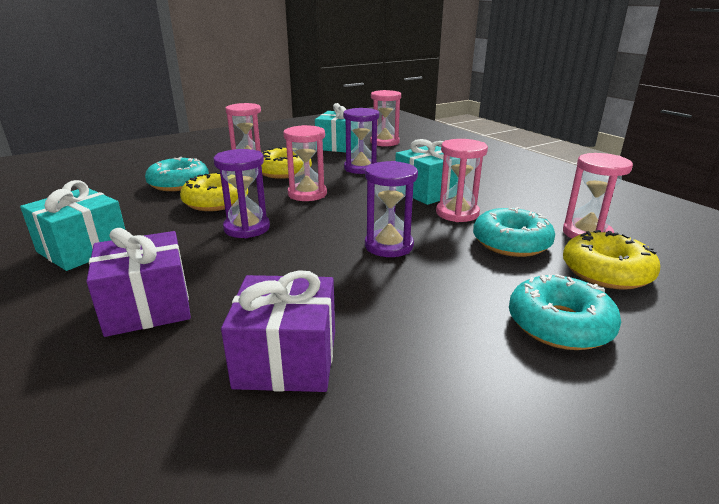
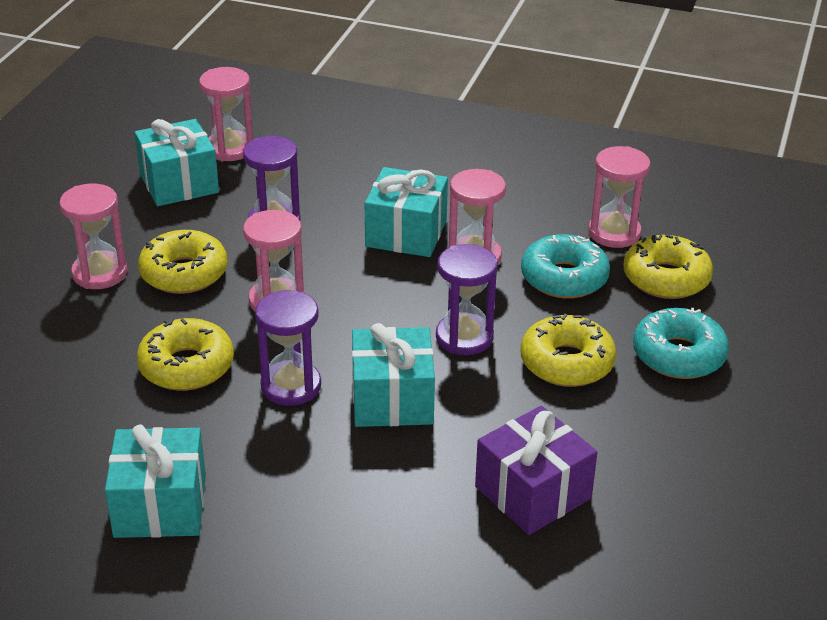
camera: 40 degrees left, 10 degrees up
(148, 306) = (352, 518): purple gift -> none
(179, 183) = (78, 360): turquoise donut -> none
(289, 257) = (392, 399): none -> turquoise gift
(445, 288) = (566, 362): none -> yellow donut

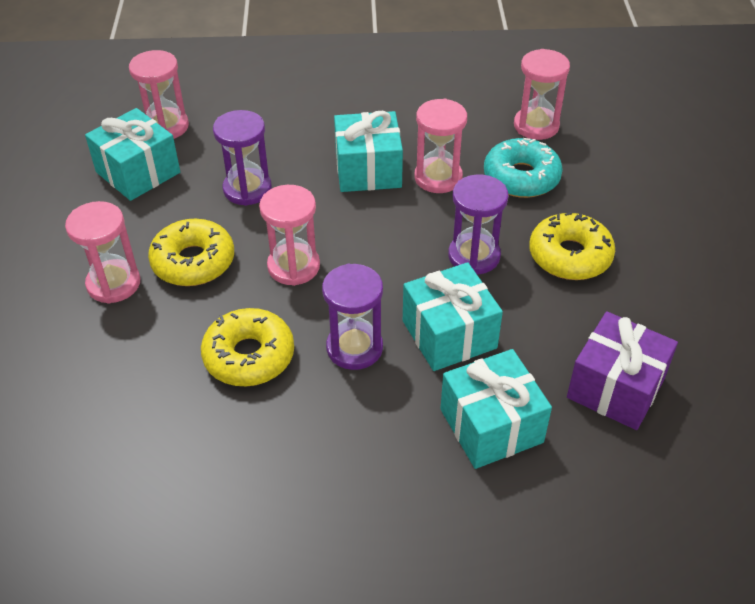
camera: 20 degrees left, 10 degrees up
(160, 505) = (306, 509): turquoise gift -> turquoise gift (491, 426)
(666, 278) = (600, 156): yellow donut -> none
(678, 355) = (651, 223): turquoise donut -> none

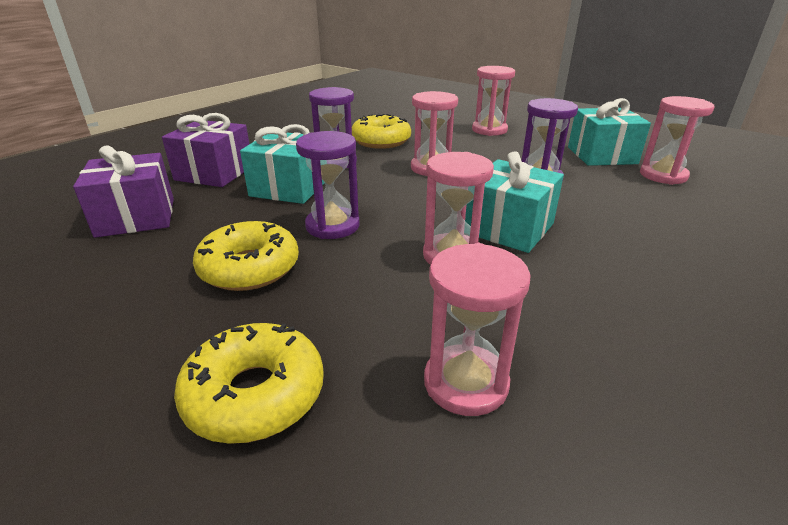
camera: 130 degrees right, 15 degrees down
(193, 262) = (480, 148): yellow donut -> yellow donut (255, 394)
(491, 426) = (214, 173): turquoise gift -> purple gift
(521, 177) = (384, 304): turquoise donut -> none

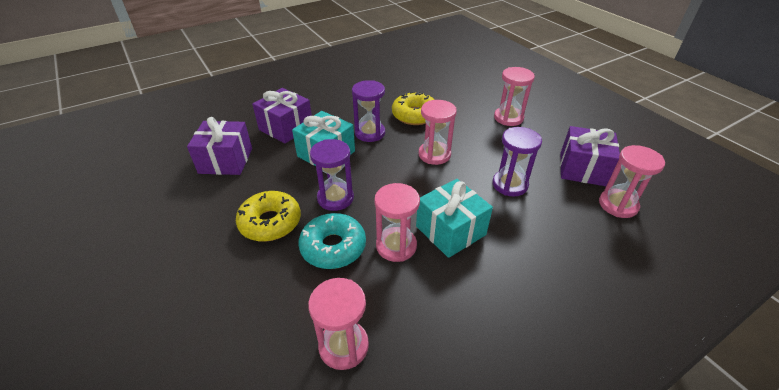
camera: 20 degrees right, 10 degrees up
(255, 394) = (234, 316): yellow donut -> none
(365, 275) = (333, 247): none -> turquoise donut
(601, 155) = (582, 169): turquoise gift -> purple gift

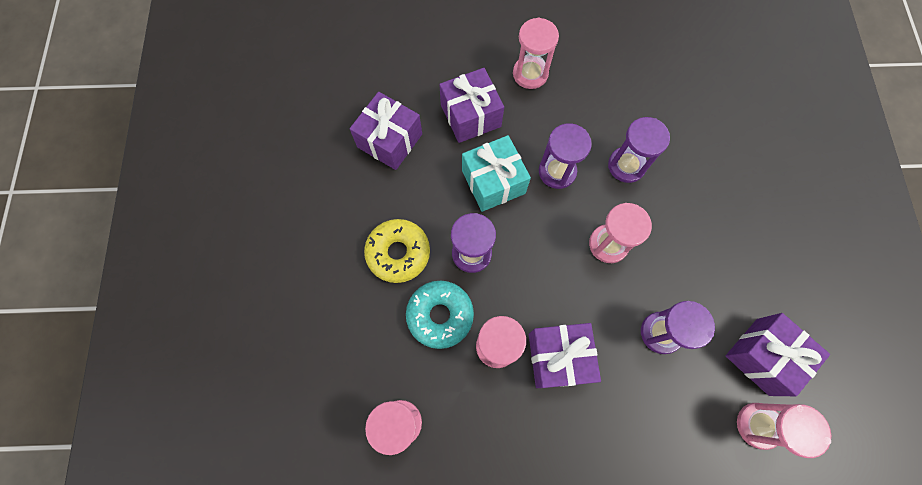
camera: 30 degrees right, 30 degrees up
(414, 115) = (626, 165): yellow donut -> purple hourglass
(450, 230) = (558, 357): turquoise gift -> purple gift
(508, 118) = (738, 228): pink hourglass -> pink hourglass (530, 74)

